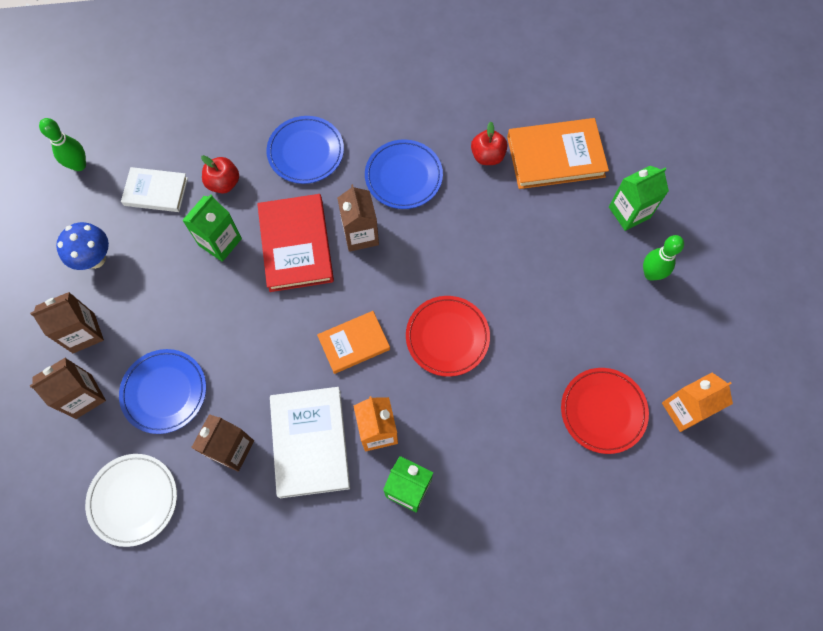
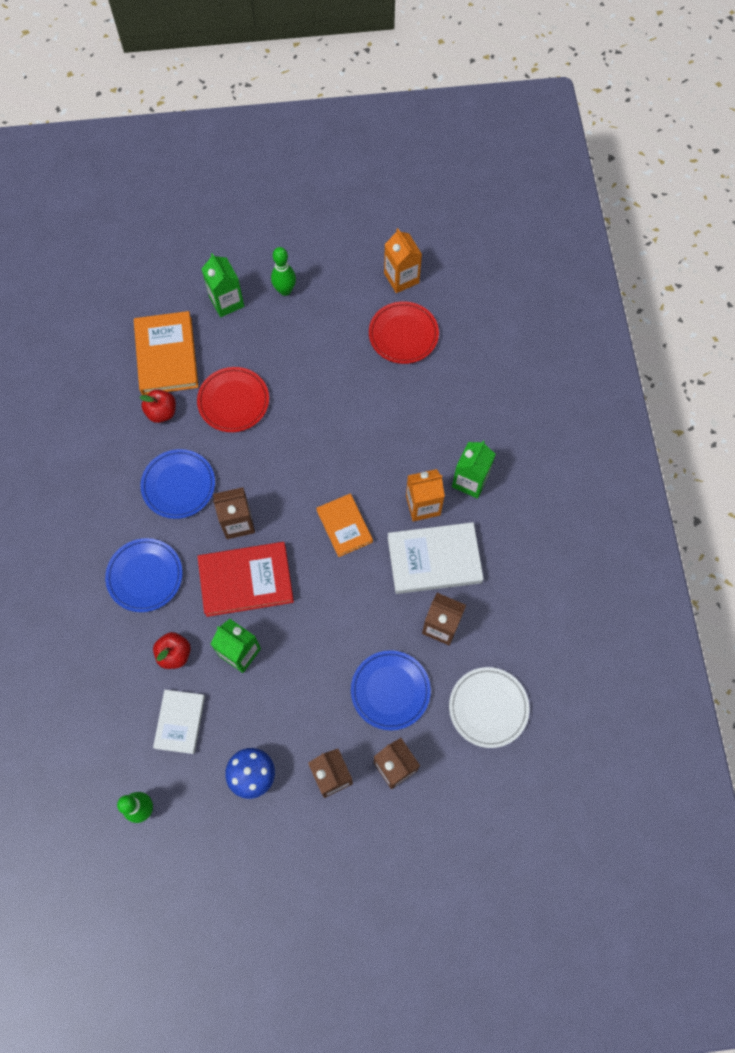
camera: 90 degrees left, 0 degrees up
(447, 337) = (339, 449): red plate -> red plate (233, 401)

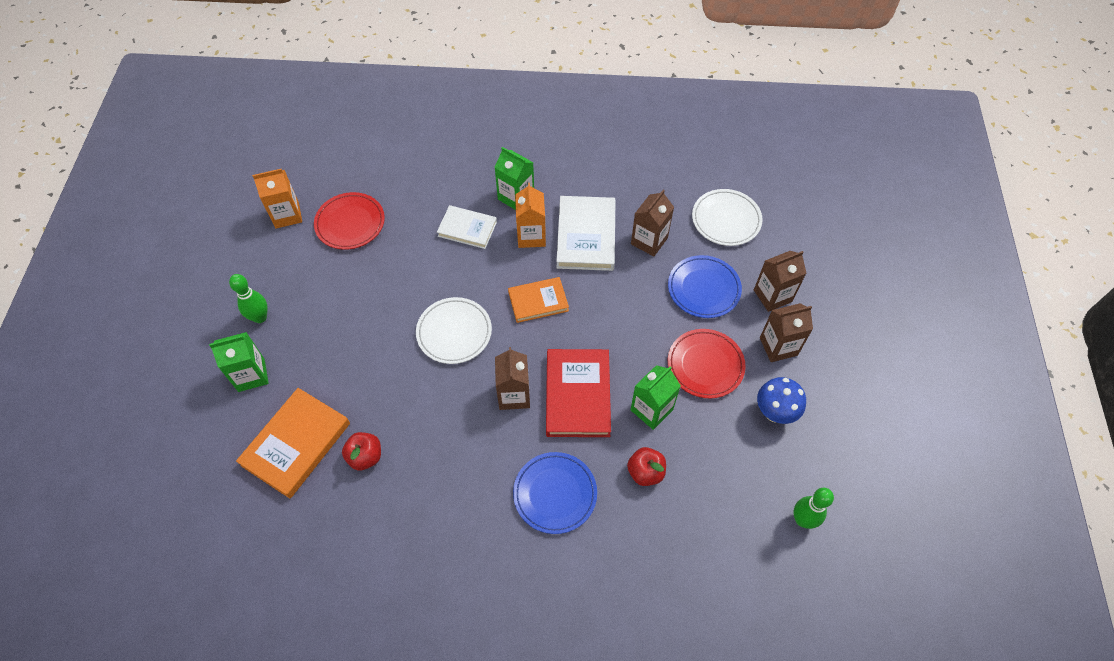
camera: 80 degrees left, 10 degrees down
(166, 356) = (296, 444): orange book -> orange book turned 60 degrees counterclockwise
(178, 485) = (458, 448): blue plate -> none
(180, 722) = (717, 474): white book -> white book (467, 229)
(233, 401) = (375, 382): red plate -> red plate (705, 365)
(296, 456) = (454, 332): none -> white plate

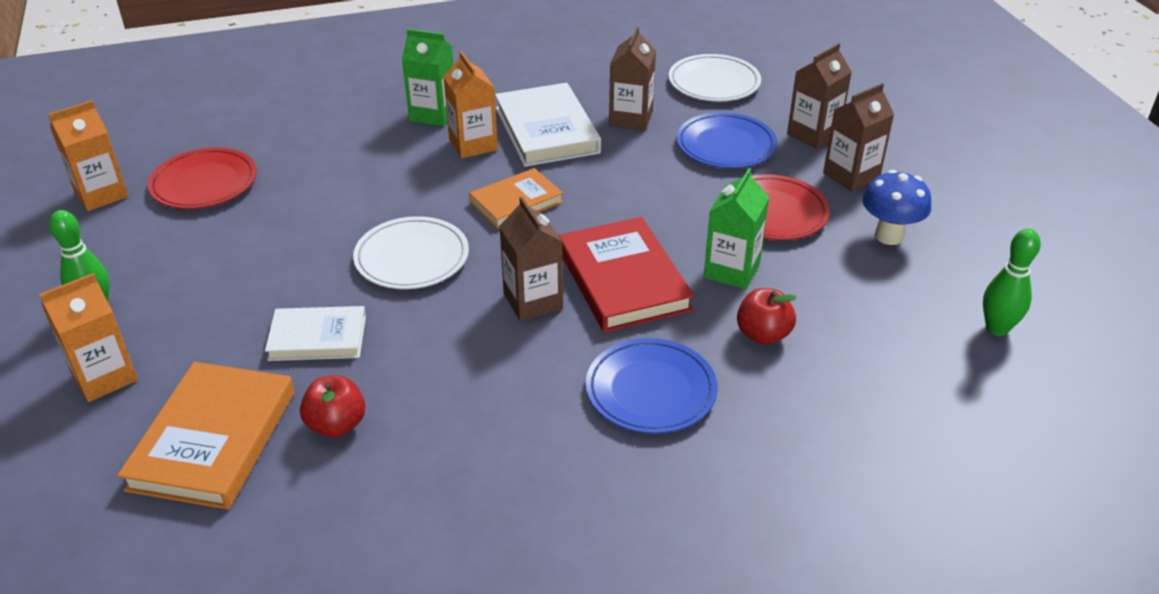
camera: 20 degrees left, 20 degrees down
(251, 375) = (104, 377): green carton -> orange carton
(467, 229) = (380, 155): white book -> white book (317, 337)

